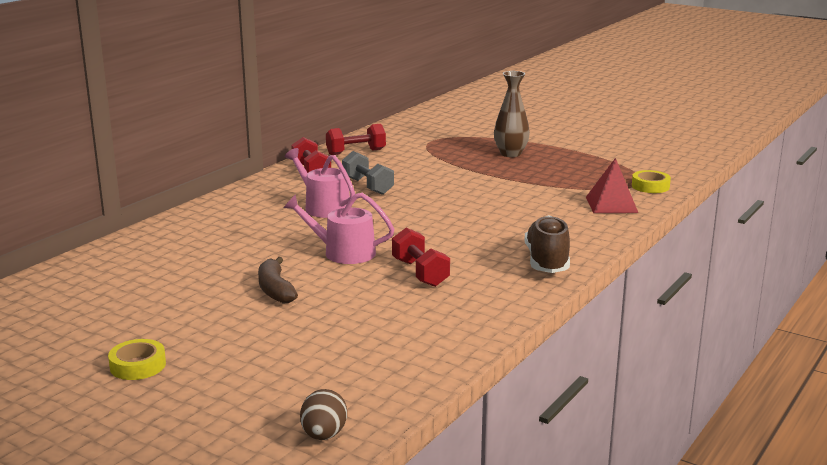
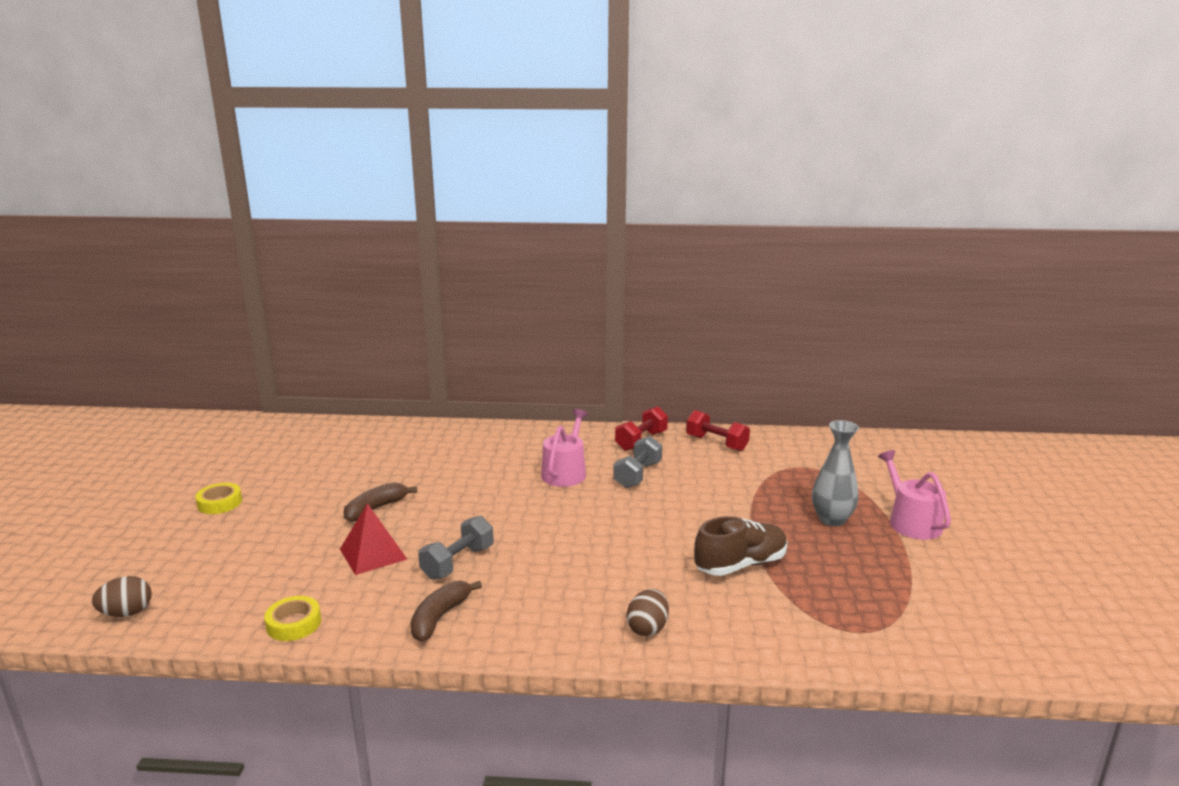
camera: 60 degrees right, 0 degrees up
(343, 252) = (473, 512): pink watering can -> pink watering can (911, 522)
(420, 273) = (458, 562): red dumbbell -> grey dumbbell
(495, 293) = (440, 617): none -> brown banana
(510, 154) = (832, 519): brown vase -> grey vase
(547, 261) = (544, 627): brown shoe -> brown shoe (740, 565)
(580, 232) = (647, 628): none -> brown egg
(611, 204) = (758, 629): red pyramid -> red pyramid (373, 554)
(650, 186) = (860, 644): yellow tape -> yellow tape (294, 624)

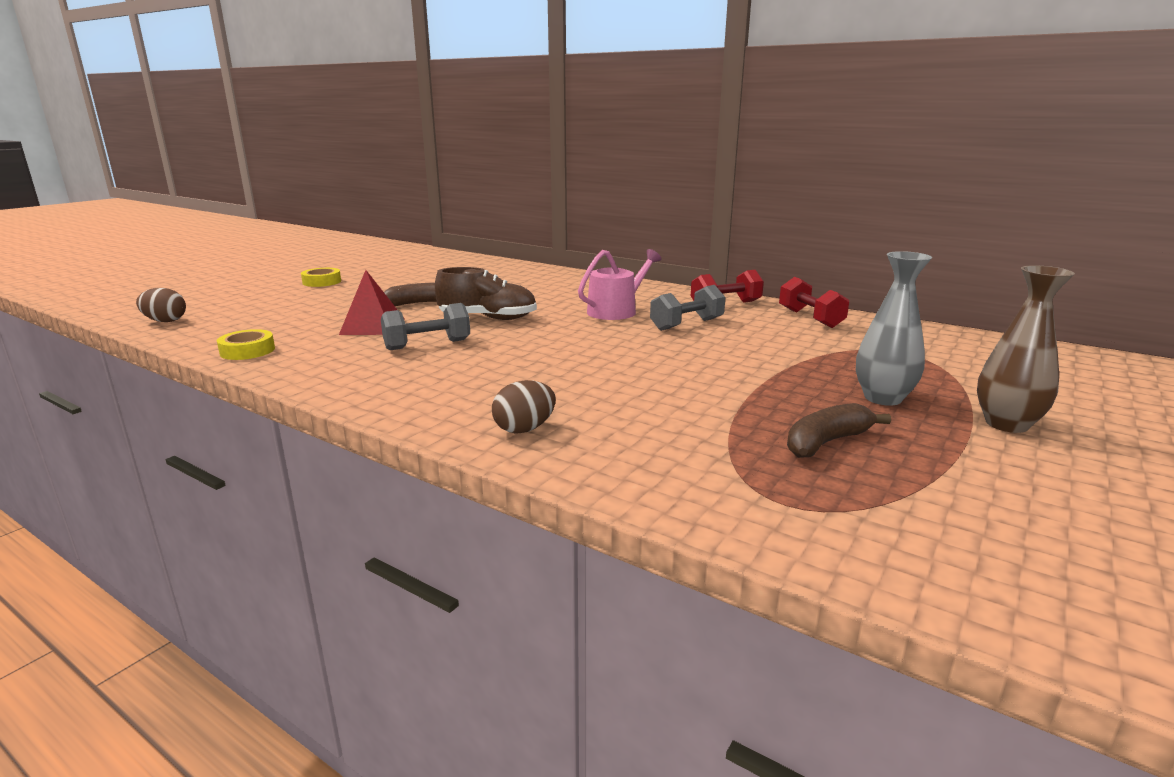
camera: 30 degrees right, 0 degrees up
(440, 617) = (354, 373): brown banana -> brown banana (826, 442)
(740, 565) = (706, 408): brown shoe -> brown shoe (488, 318)
(911, 522) = (1006, 424): pink watering can -> brown vase

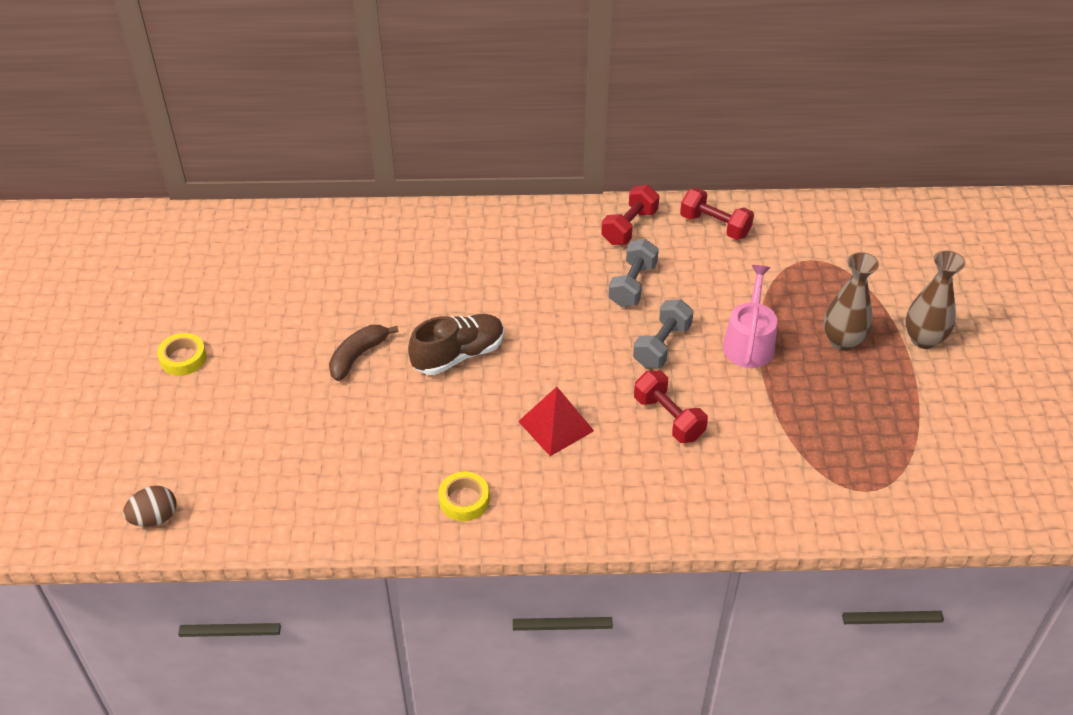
camera: 35 degrees left, 25 degrees up
(247, 351) = (326, 519): yellow tape -> yellow tape (464, 500)
(372, 326) = (375, 422): red pyramid -> red pyramid (556, 426)
(427, 345) = (466, 428): grey dumbbell -> grey dumbbell (662, 345)
(524, 429) = (668, 500): brown egg -> none
(609, 387) = (668, 418): none -> red dumbbell
(616, 311) = (552, 285): pink watering can -> pink watering can (749, 342)
(826, 442) = (846, 415): brown banana -> none
(883, 398) = (842, 341): grey vase -> brown vase

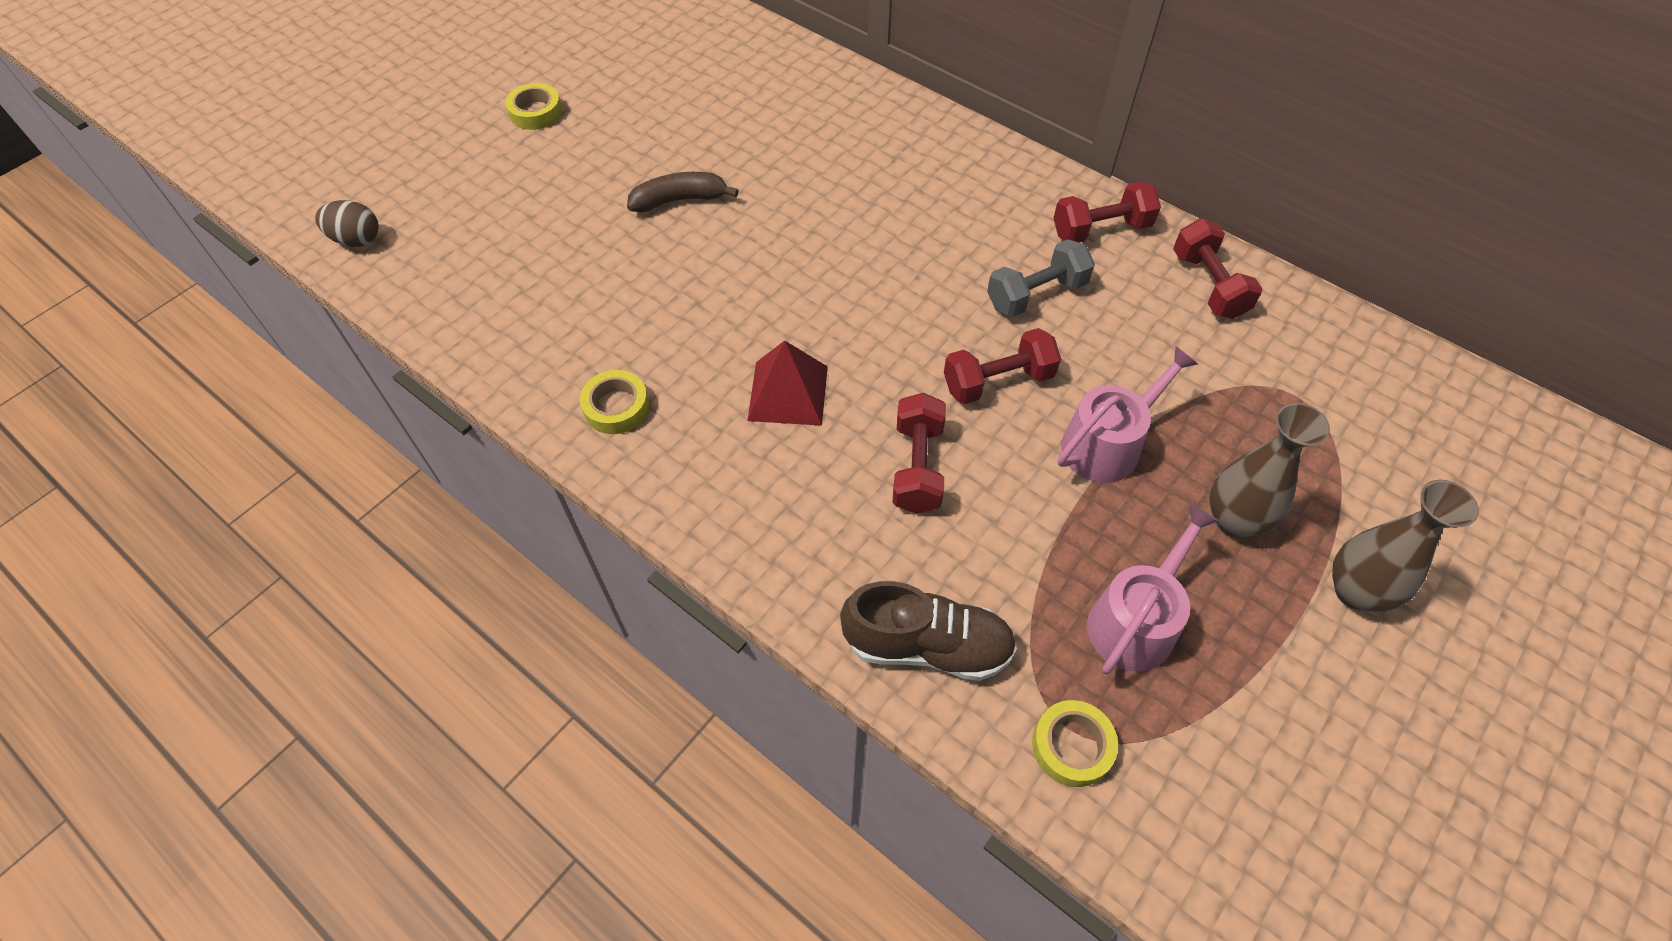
camera: 40 degrees right, 10 degrees up
(458, 355) = (773, 257): brown shoe -> brown shoe (927, 646)
(662, 345) = (998, 381): grey dumbbell -> red dumbbell
(847, 420) = (1136, 620): none -> pink watering can
(876, 497) = (1072, 746): none -> yellow tape

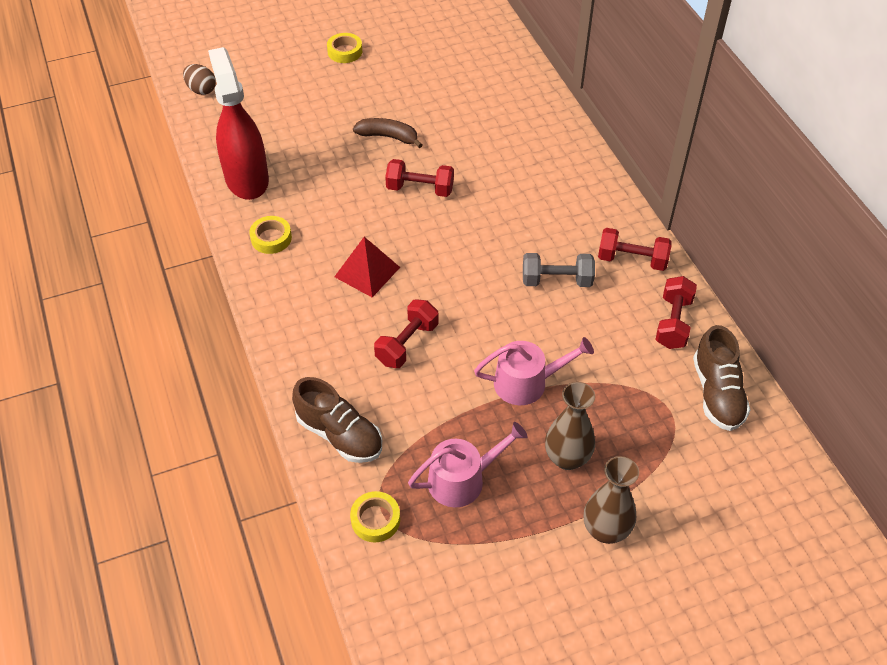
camera: 30 degrees right, 5 degrees down
(518, 338) = (246, 179): none -> red spray bottle
(998, 381) = (491, 319): red dumbbell -> red dumbbell (420, 189)
(1326, 348) = (717, 393): none -> brown shoe

